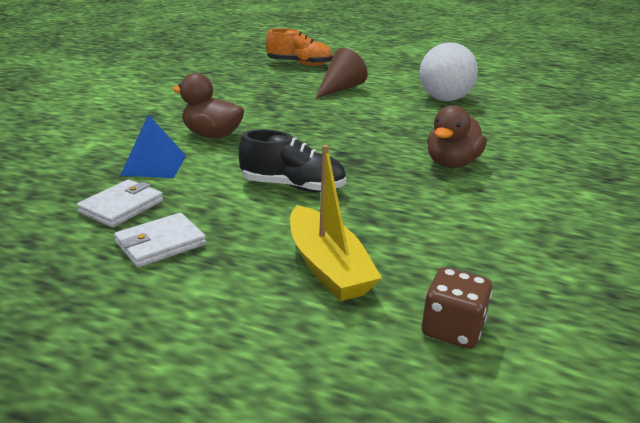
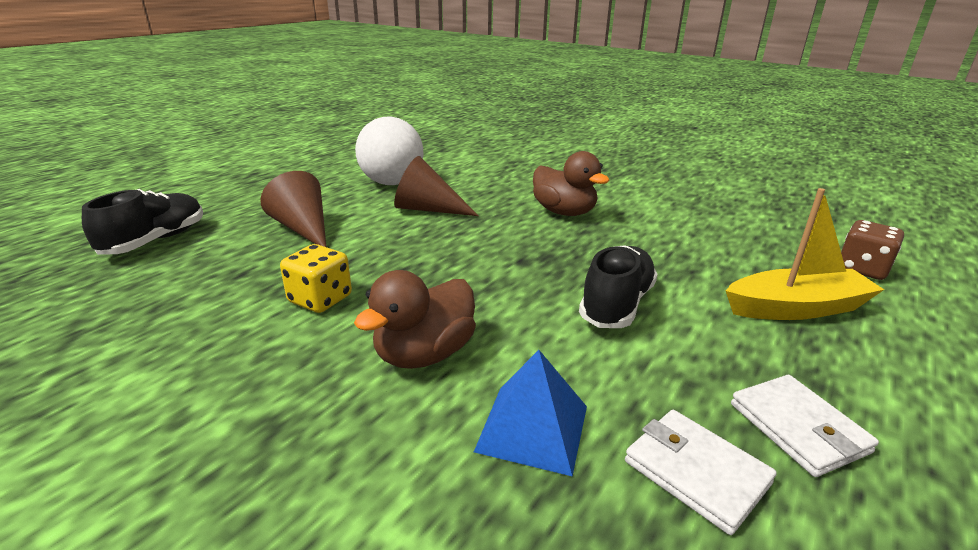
camera: 75 degrees left, 0 degrees up
(257, 106) = (320, 299): none -> yellow dice
(299, 64) = (155, 241): orange shoe -> black shoe
(405, 115) = (427, 209): none -> brown cone

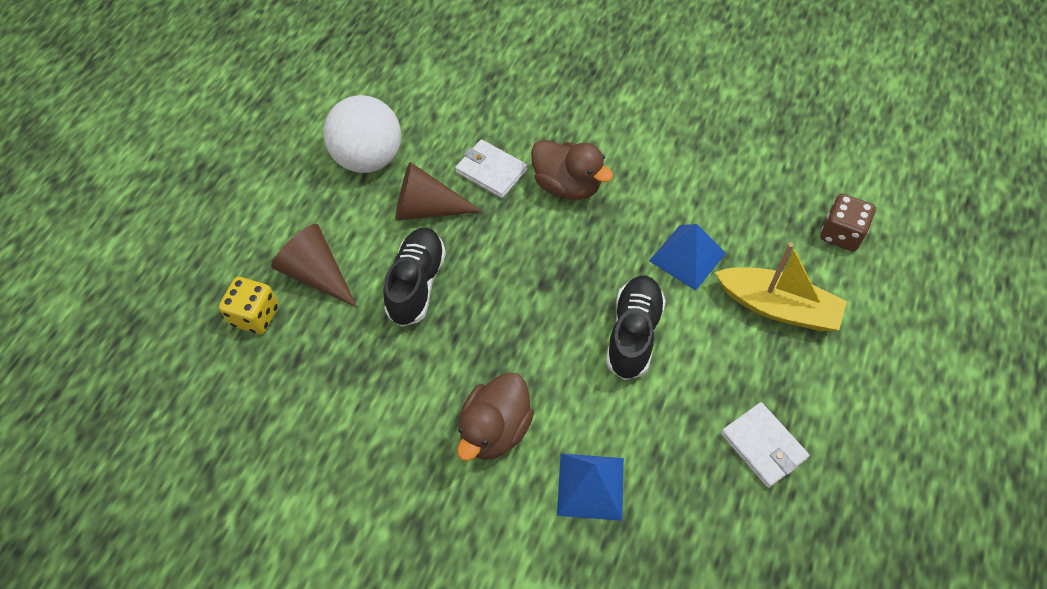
camera: 10 degrees left, 30 degrees up
(155, 241) = (182, 326): black shoe -> black shoe (417, 284)
(320, 299) = (385, 381): yellow dice -> yellow dice (255, 315)
(683, 262) = (687, 256): none -> blue pyramid
(696, 472) = (696, 500): white wallet -> white wallet (491, 171)
(796, 308) = (778, 307): yellow boat -> yellow boat turned 45 degrees clockwise

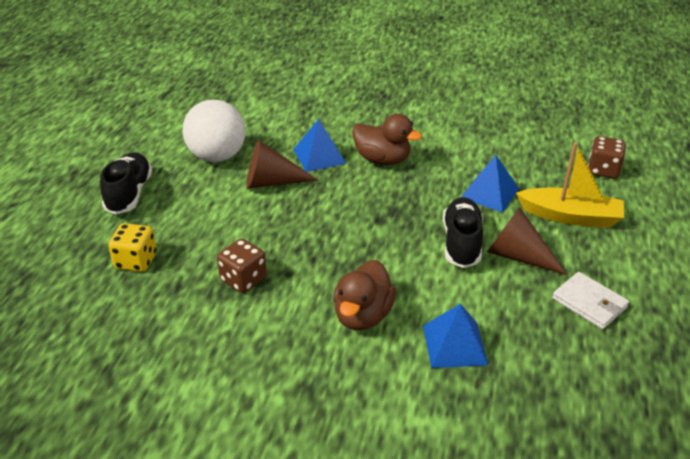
camera: 10 degrees left, 20 degrees down
(316, 274) = (186, 229): brown cone -> brown cone (517, 256)
(370, 358) = (243, 279): none -> brown dice
(417, 284) = (273, 228): black shoe -> black shoe (129, 194)
(491, 171) = (319, 156): white wallet -> blue pyramid

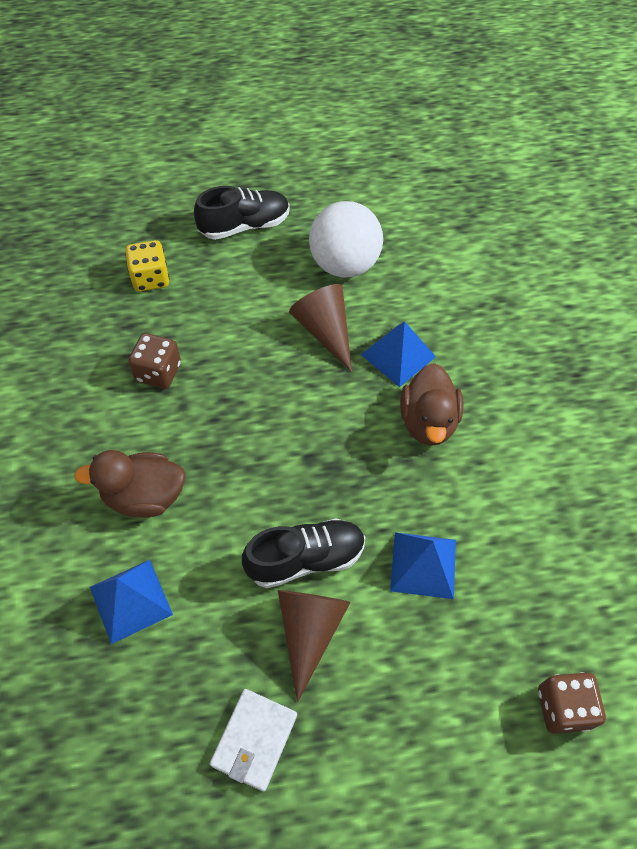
camera: 65 degrees right, 20 degrees up
(570, 216) = (424, 681): yellow boat -> none

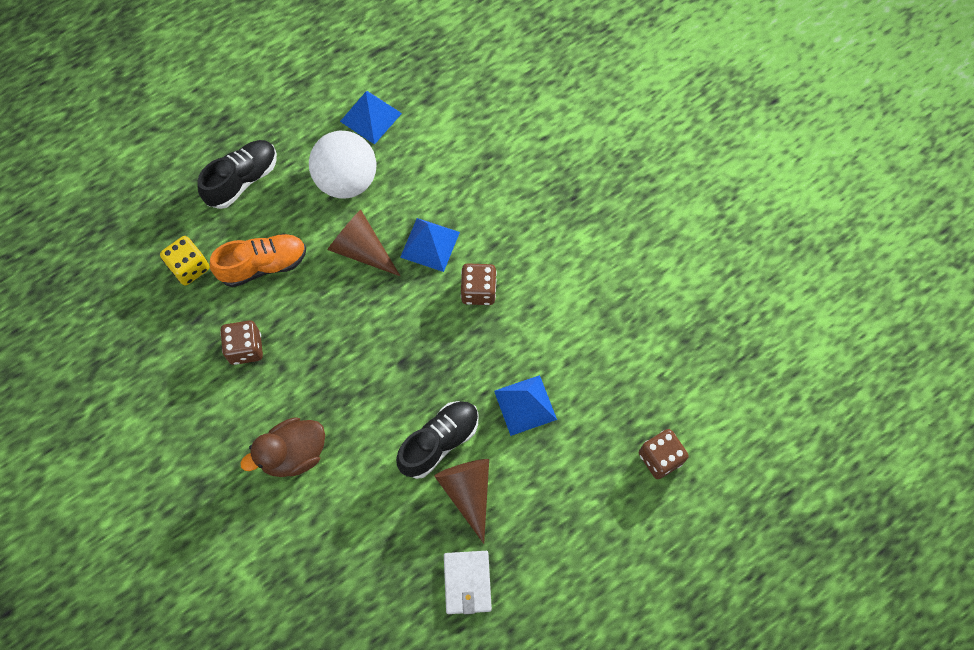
camera: 25 degrees left, 10 degrees up
(130, 600) = (328, 534): blue pyramid -> blue pyramid (370, 117)
(220, 305) = (263, 265): none -> orange shoe
(428, 422) = (478, 291): brown duck -> brown dice

